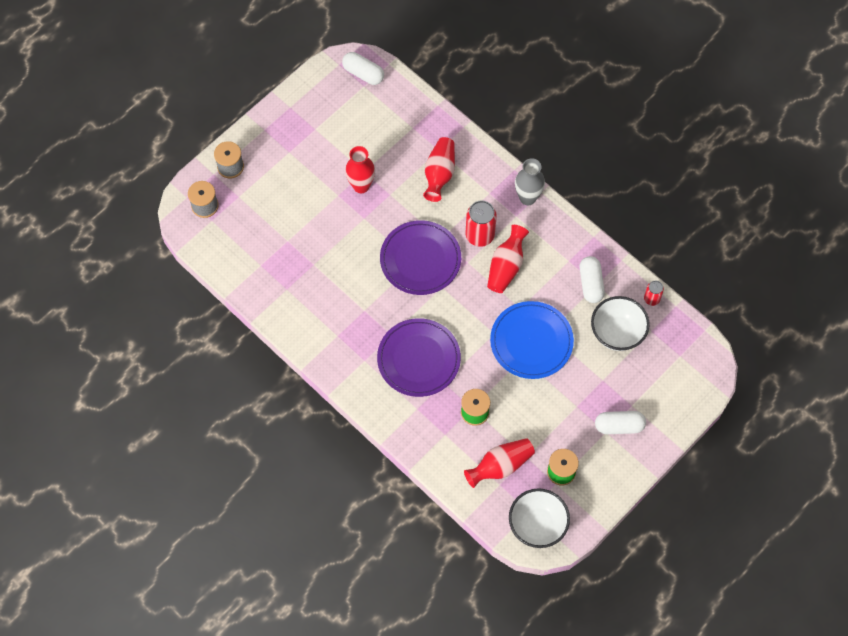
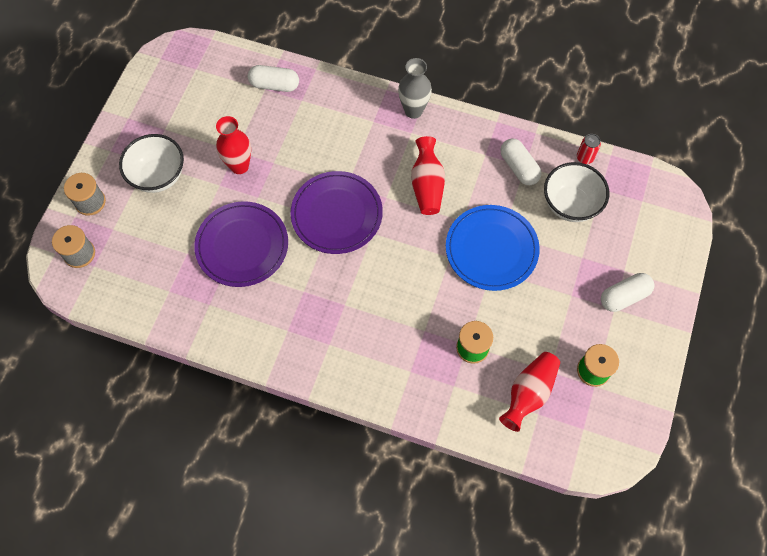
camera: 25 degrees left, 0 degrees up
(363, 73) = (190, 57): white capsule -> white capsule (274, 85)
(418, 359) = (386, 317): purple plate -> purple plate (242, 246)
(439, 174) = (314, 123): red vase -> none
(480, 235) = (385, 166): red can -> none
(537, 525) = (600, 440): white bowl -> white bowl (158, 176)

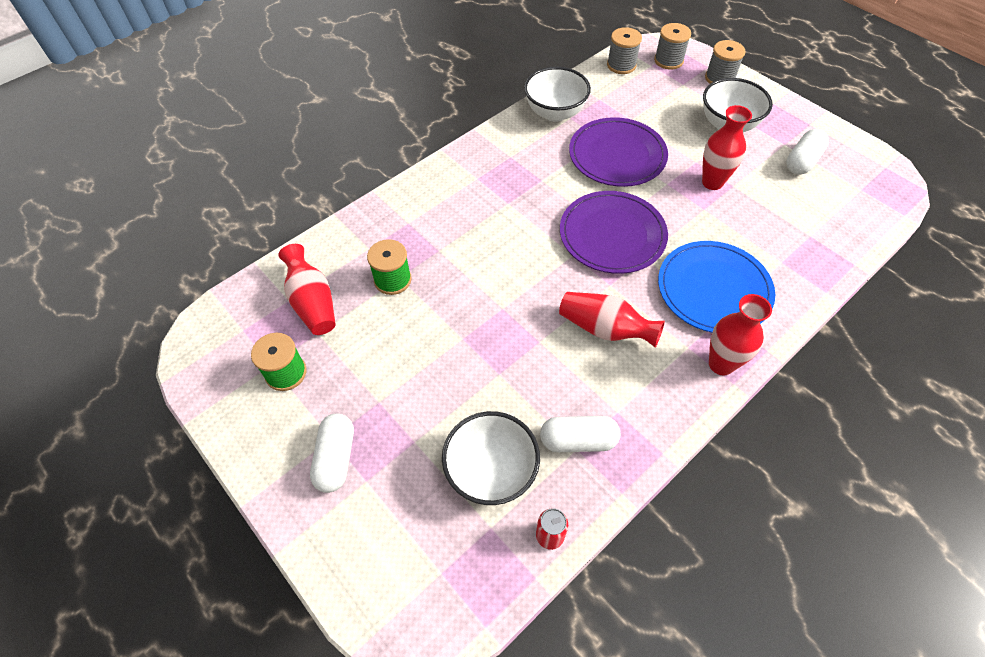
camera: 120 degrees right, 10 degrees down
(105, 293) = (621, 65): none -> grey spool
(208, 321) = (555, 113): none -> white bowl
(274, 85) = (814, 246): white capsule -> white capsule (802, 161)
(413, 111) = (721, 364): grey vase -> red vase
(491, 249) = (486, 351): blue plate -> blue plate (713, 289)

